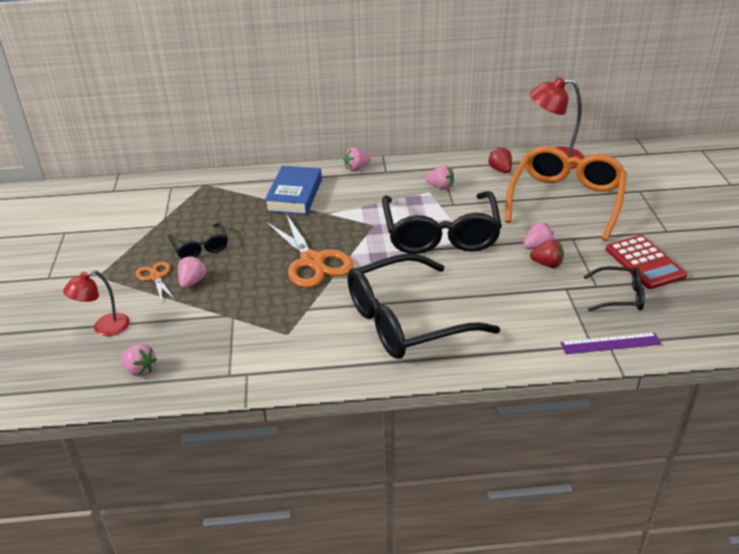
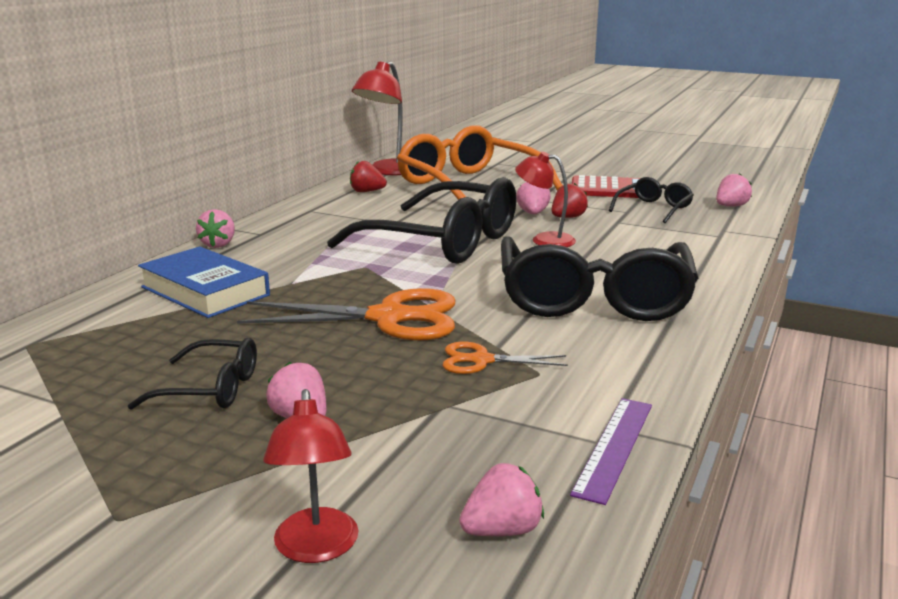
camera: 60 degrees left, 15 degrees down
(156, 277) = (230, 451): orange scissors -> orange scissors (481, 360)
(440, 187) = (348, 219): pink strawberry -> pink strawberry (730, 206)
(489, 270) = (544, 240): none -> red lamp
(610, 343) = (724, 229): purple ruler -> purple ruler (614, 447)

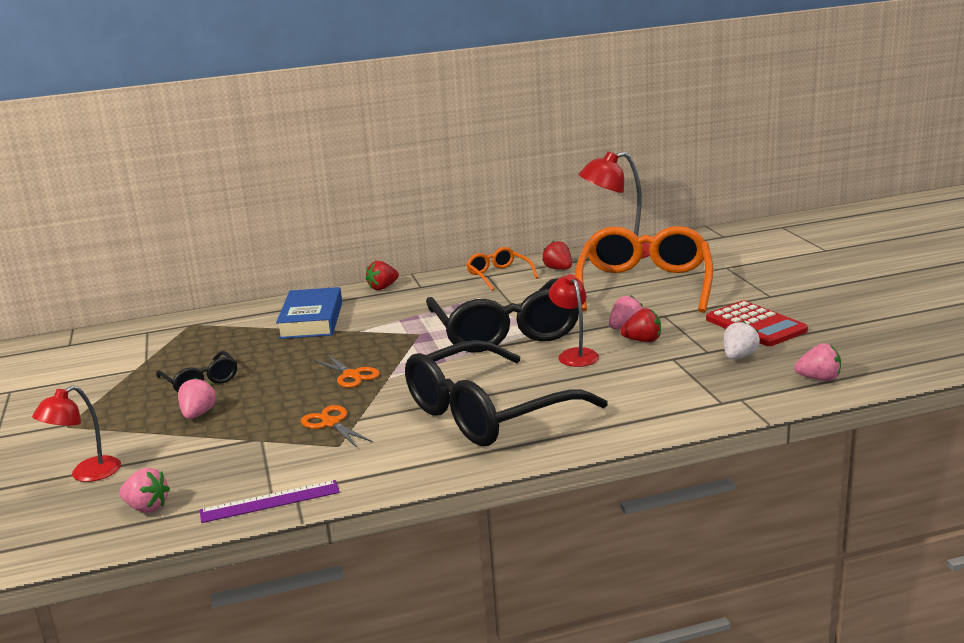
camera: 50 degrees right, 0 degrees up
(218, 244) = (383, 288): pink strawberry -> red strawberry
(321, 207) = (498, 275): none -> orange glasses
(388, 317) = (351, 375): orange scissors -> orange scissors, size x0.52
(654, 208) = (739, 357): black glasses -> white strawberry

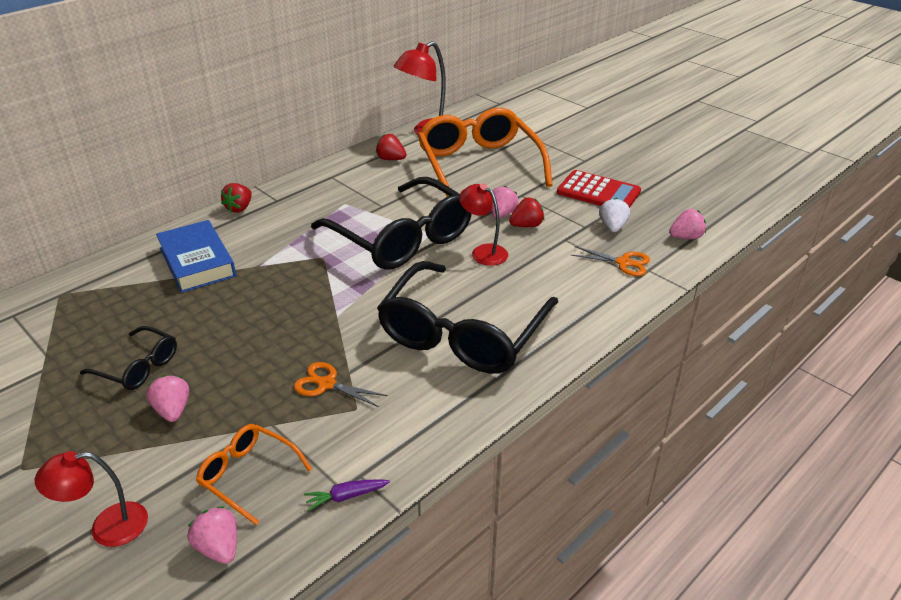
camera: 30 degrees left, 15 degrees up
(87, 474) = (107, 527): red lamp -> red lamp turned 60 degrees clockwise
(147, 507) = (219, 547): pink strawberry -> pink strawberry turned 120 degrees counterclockwise
(270, 501) = (346, 496): purple ruler -> purple carrot
(351, 375) = (298, 321): orange scissors -> orange scissors (623, 262)
(498, 275) = (342, 175): orange glasses -> orange glasses (247, 475)

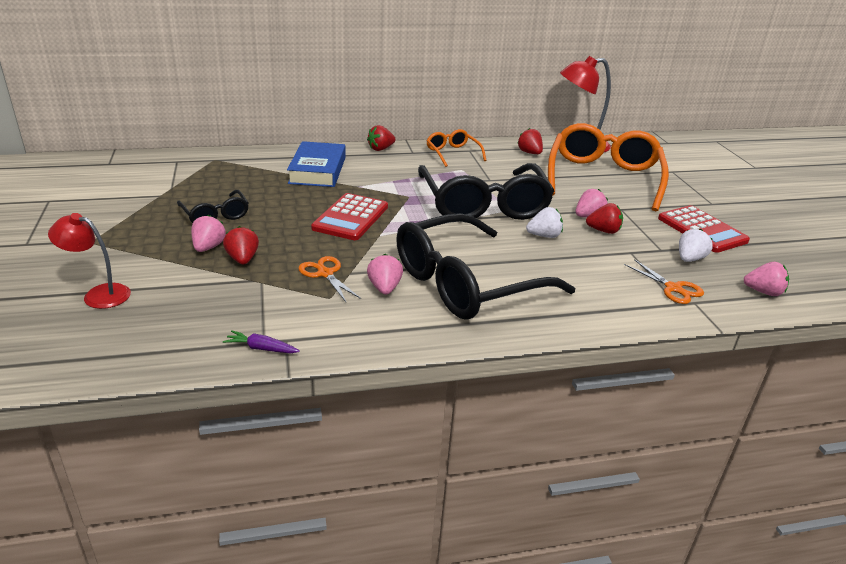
camera: 30 degrees right, 5 degrees down
(219, 547) = (147, 338): pink strawberry -> pink strawberry (384, 288)
(225, 407) = (243, 259): none -> red strawberry
(247, 475) = (212, 304): orange glasses -> orange glasses (452, 153)
(289, 307) = (351, 217): none -> red calculator
(483, 252) = (544, 236): red lamp -> white strawberry

